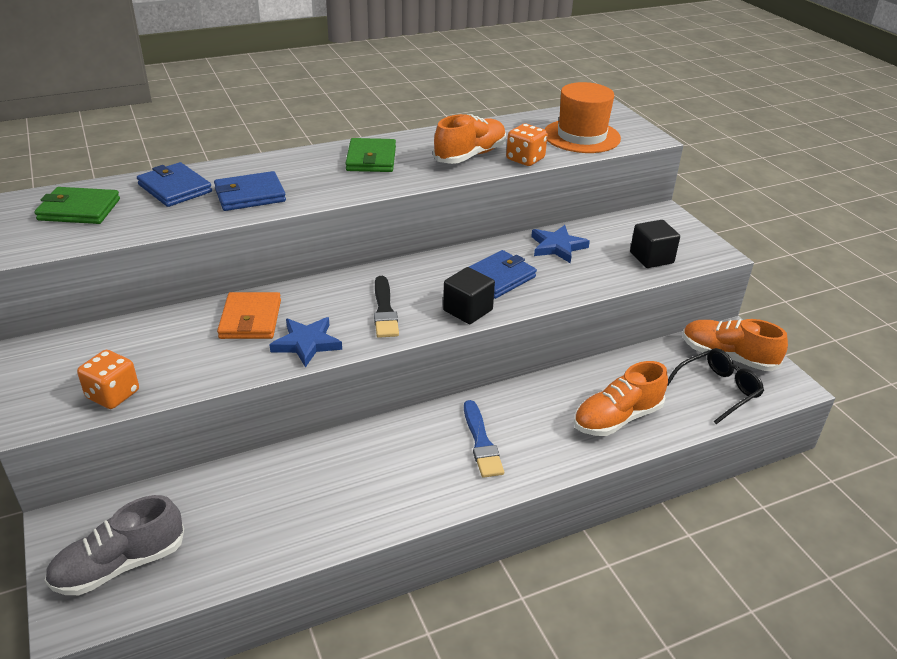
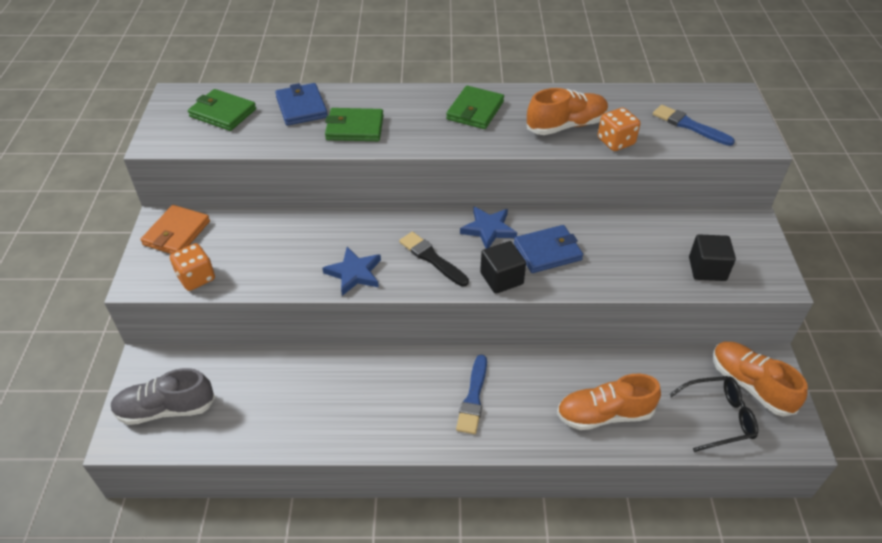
camera: 25 degrees right, 10 degrees up
(250, 195) = (355, 128): blue wallet -> green wallet
(250, 319) = (324, 237): orange wallet -> orange wallet (177, 233)
(384, 310) = (432, 258): black brush -> black brush turned 120 degrees clockwise
(557, 247) = (621, 232): blue star -> blue star (488, 229)
(581, 136) = (689, 125): orange hat -> blue brush

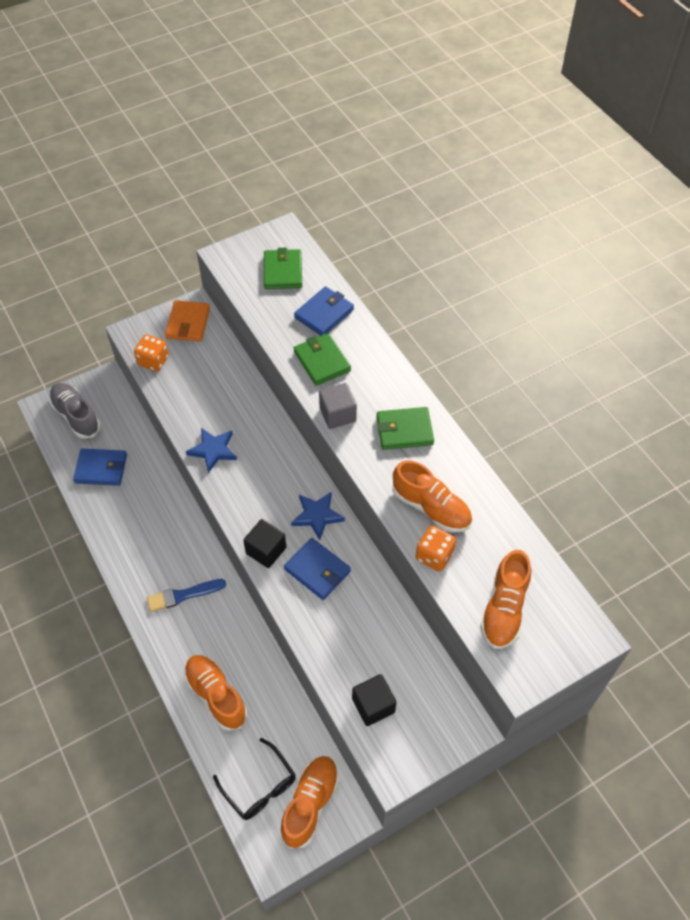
camera: 60 degrees right, 10 degrees up
(177, 233) = (188, 323): orange wallet -> orange wallet turned 75 degrees counterclockwise
(259, 412) = (101, 469): none -> blue wallet
(424, 140) = (337, 414): none -> grey cube
(432, 258) = (259, 492): black brush -> none
(689, 125) = (504, 609): blue brush -> orange shoe

